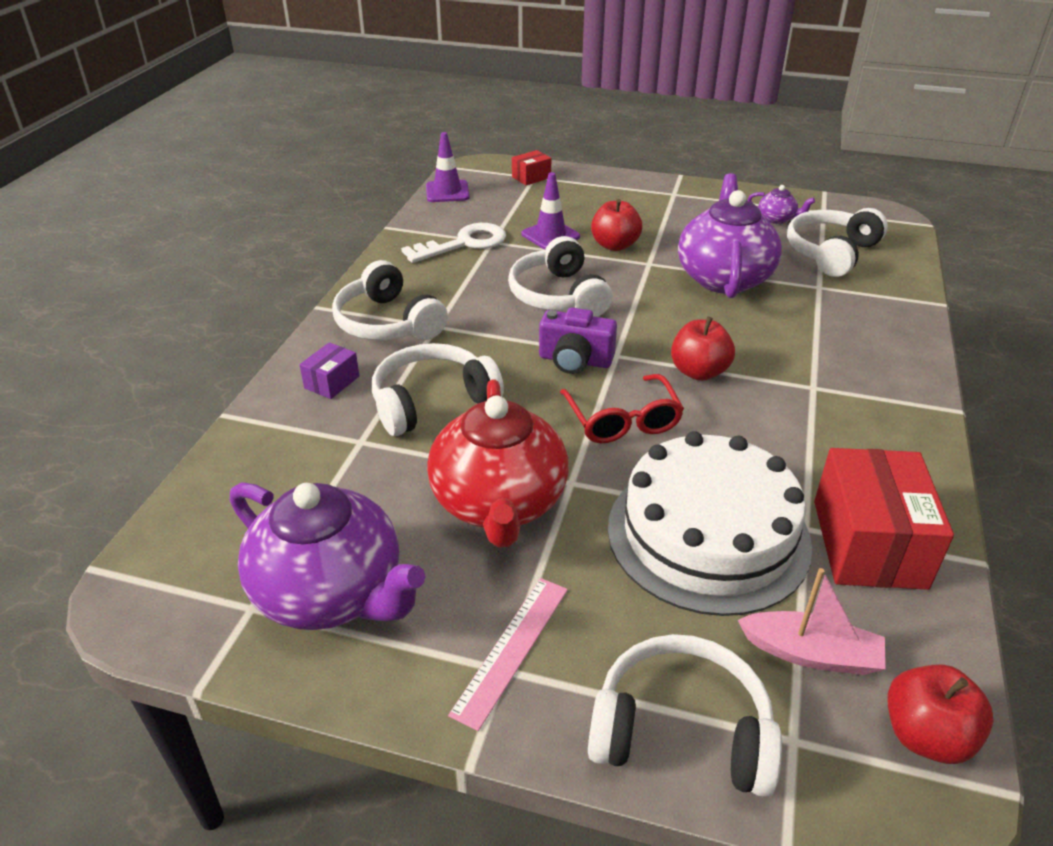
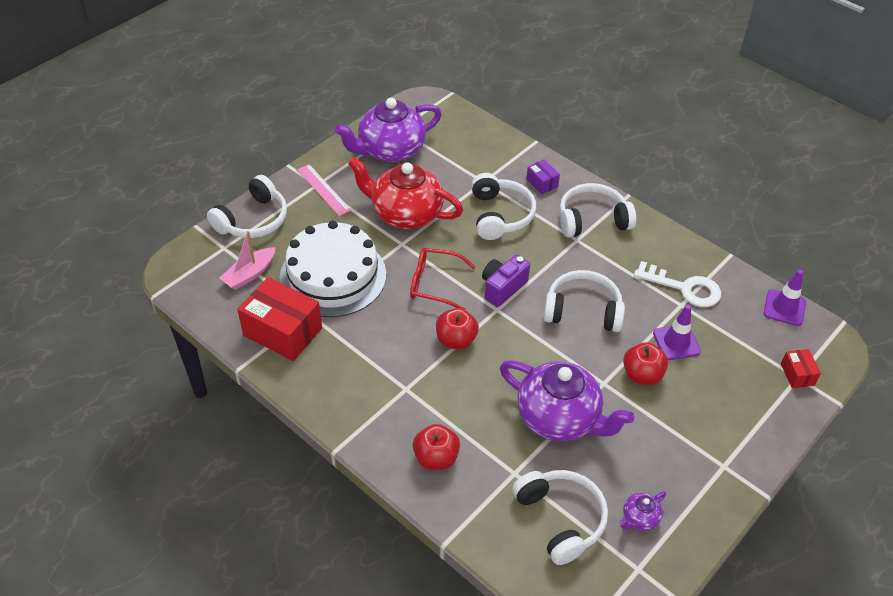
camera: 115 degrees right, 10 degrees up
(464, 244) = (684, 288): white key -> white key turned 60 degrees counterclockwise
(926, 735) = (192, 286): red apple -> red apple (436, 458)

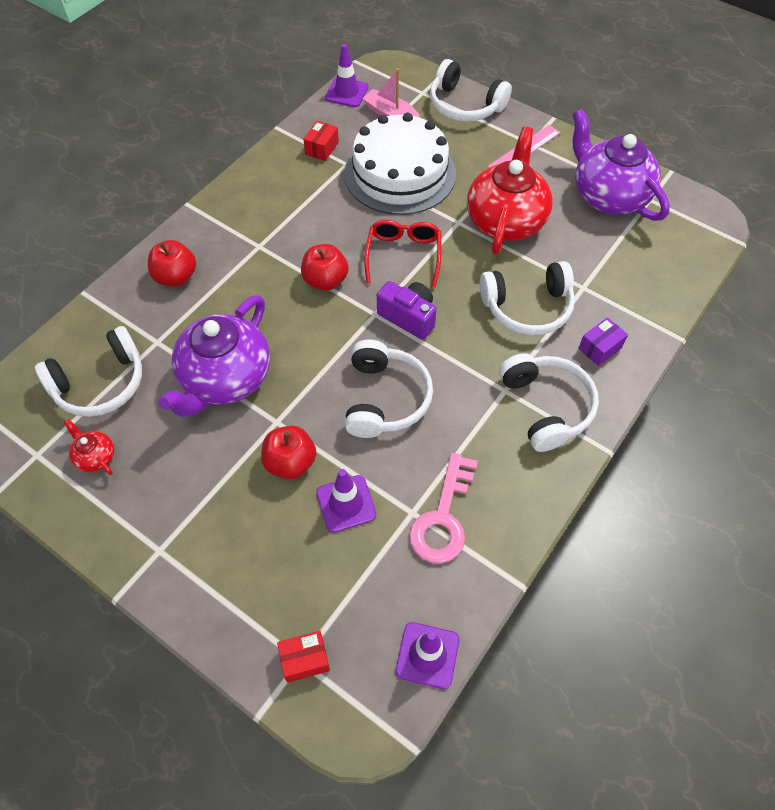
camera: 85 degrees right, 10 degrees up
(204, 306) = (346, 92): none -> purple traffic cone
(283, 332) = (322, 148): red box -> red box, size x0.48
(639, 518) = (95, 457): purple teapot -> red teapot
(684, 288) = (443, 517): white key -> pink key

